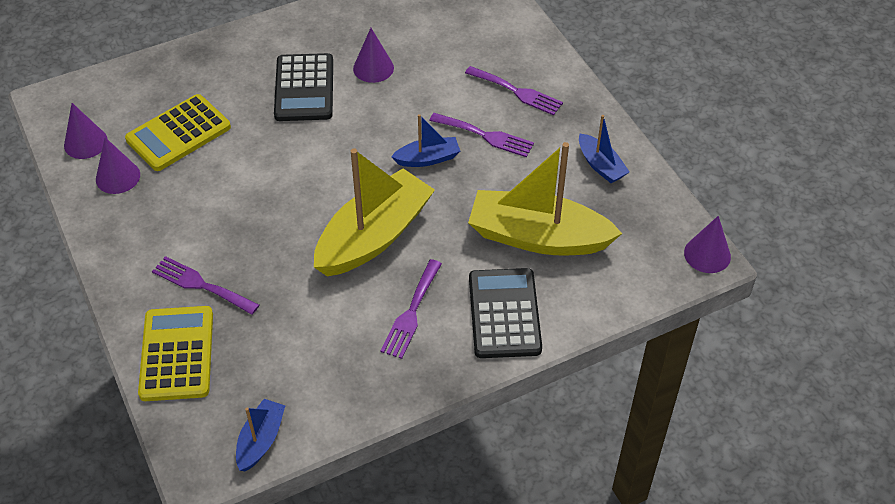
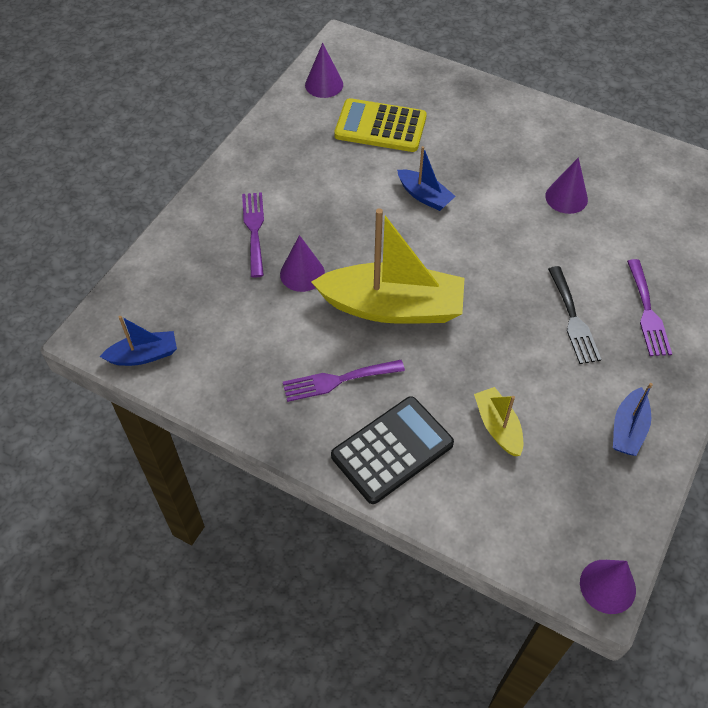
camera: 55 degrees right, 5 degrees up
(118, 177) = (309, 121): purple cone -> purple cone (302, 273)
(177, 354) = (182, 256): yellow calculator -> none
(304, 88) = (499, 169): black calculator -> none
(427, 159) = (507, 293): blue boat -> blue boat (424, 196)
(486, 136) = (573, 319): purple fork -> black fork
(538, 237) = (498, 426): yellow boat -> yellow boat, size x0.48

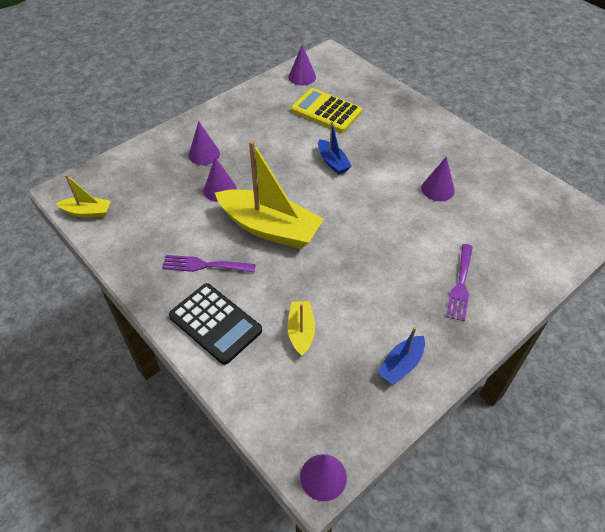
camera: 20 degrees right, 5 degrees down
(144, 355) = (87, 212): blue boat -> yellow boat
(254, 229) = (204, 154): purple fork -> purple cone
(392, 450) = (215, 323): black calculator -> black calculator turned 60 degrees clockwise
(573, 319) = (399, 274): black fork -> none

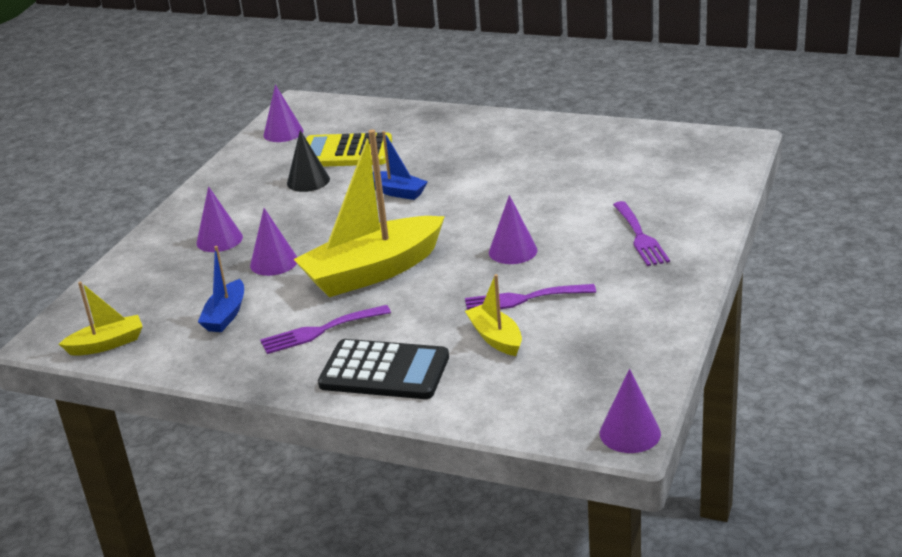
camera: 25 degrees left, 20 degrees down
(270, 228) = (373, 271): yellow boat -> yellow boat turned 150 degrees clockwise
(287, 127) = (308, 181): none -> black cone
(343, 304) = (523, 299): none -> purple fork
(401, 365) = (633, 319): blue boat -> blue boat (225, 315)
(438, 189) = (544, 172): purple cone -> purple cone (513, 251)

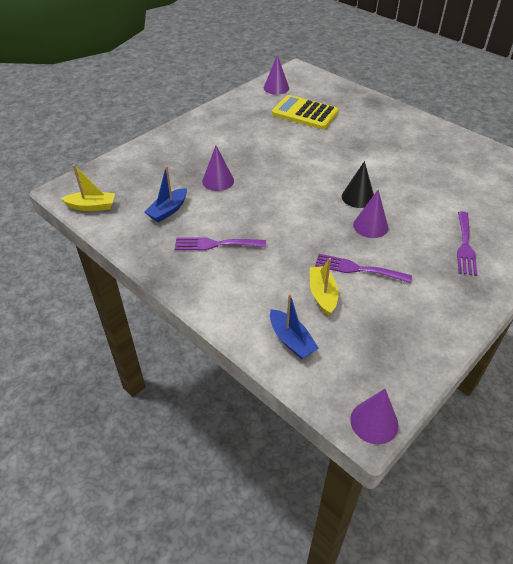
camera: 20 degrees right, 15 degrees up
(219, 240) = (197, 153): purple cone -> none
(308, 181) = (271, 127): black cone -> black cone (358, 197)
(373, 271) = (272, 209): yellow boat -> none
(384, 371) = (237, 293): black calculator -> none
(397, 192) = (320, 153): blue boat -> blue boat (291, 340)

